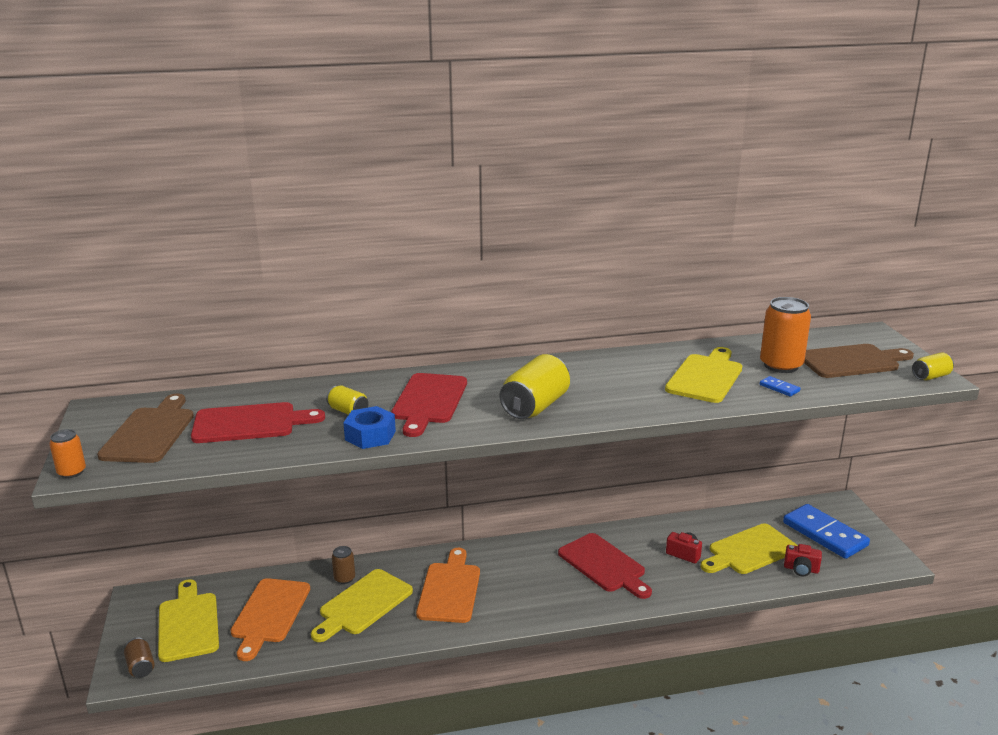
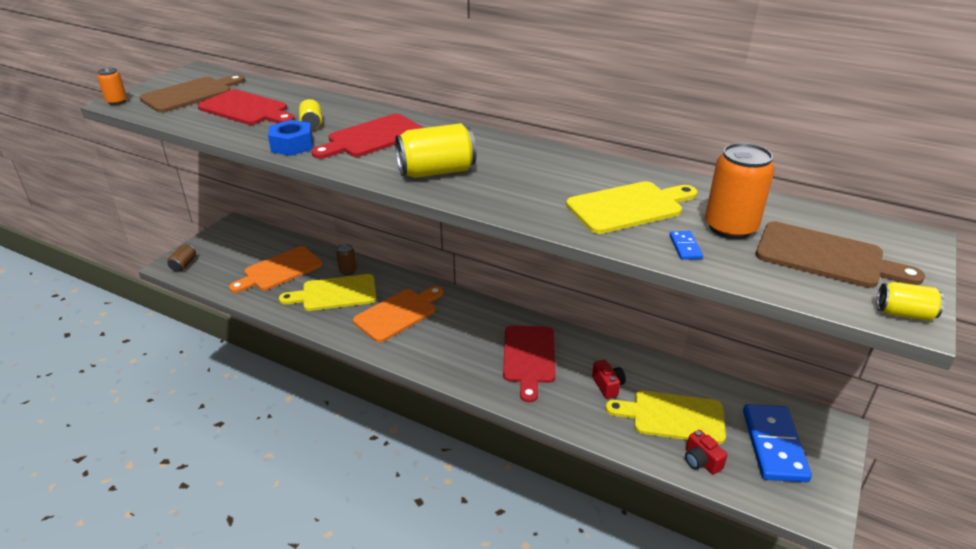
camera: 40 degrees right, 10 degrees up
(188, 624) = (235, 253): yellow cutting board -> none

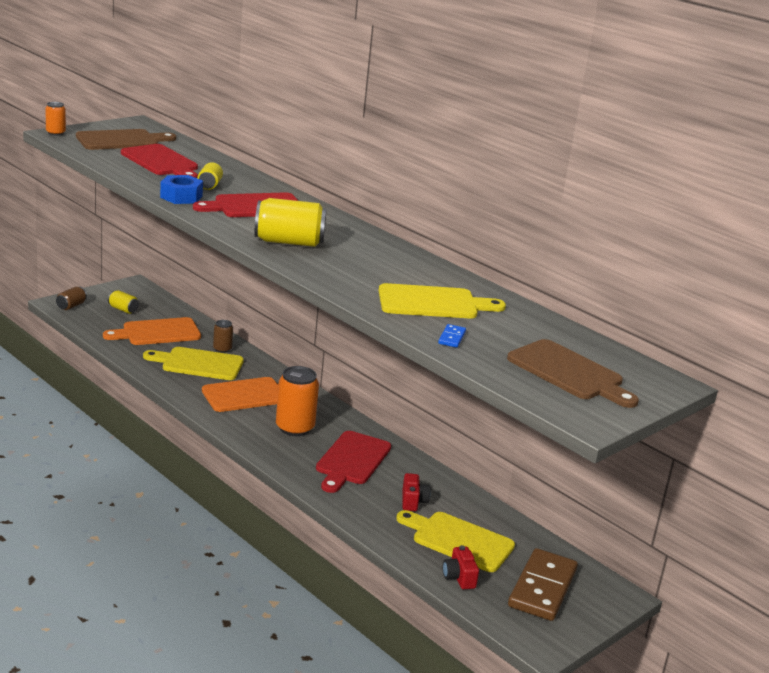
camera: 15 degrees right, 10 degrees down
(730, 228) = (507, 336): orange can -> orange can (295, 428)
(774, 445) = (542, 588): blue domino -> brown domino
(904, 314) = (588, 418): yellow can -> yellow can (123, 309)

